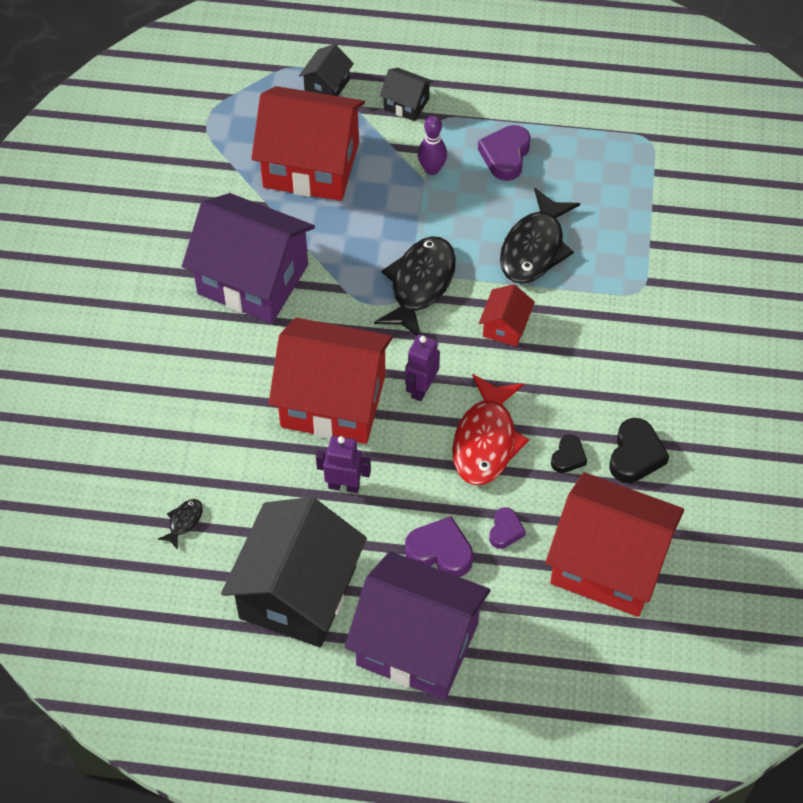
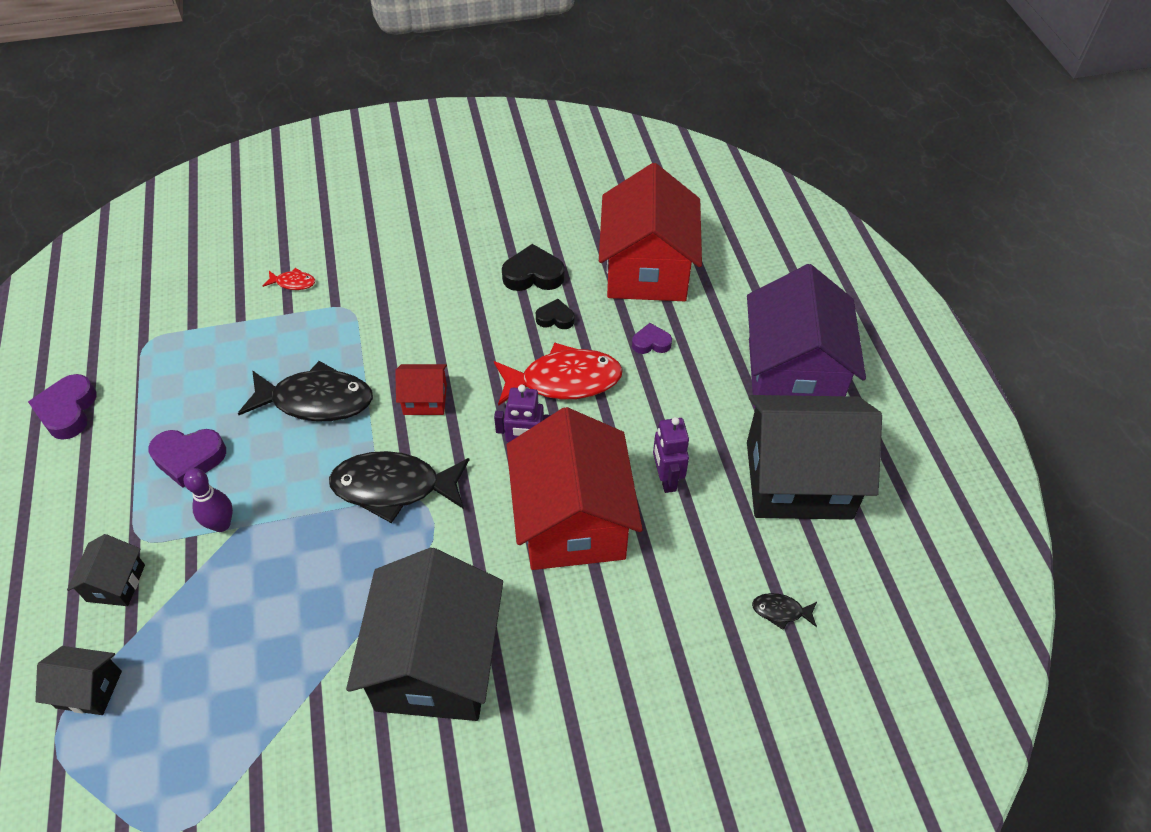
camera: 110 degrees left, 5 degrees down
(253, 279) = (436, 663): purple house -> black house
(311, 165) = (236, 660): red house -> none
(440, 551) = (696, 383): purple heart -> purple heart (68, 411)
(690, 253) = (293, 283): none -> red fish

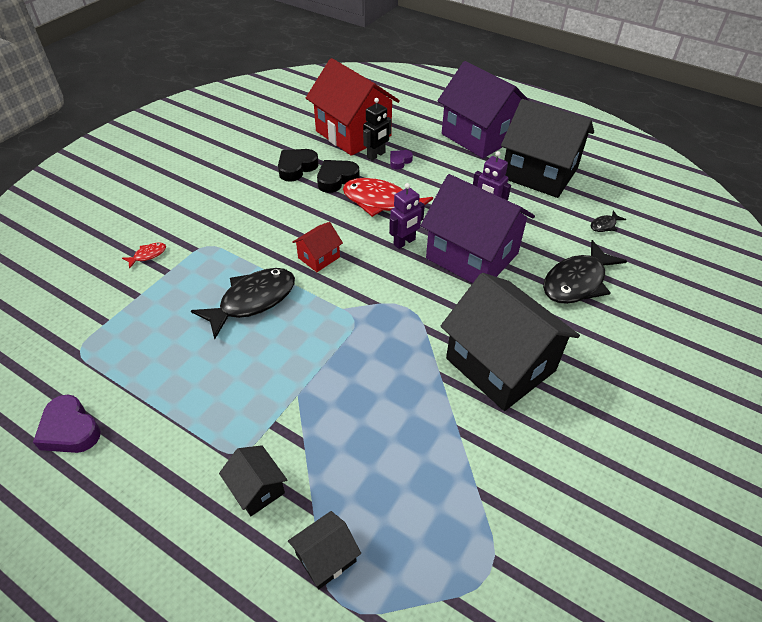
camera: 45 degrees left, 5 degrees down
(189, 458) = (209, 387): purple heart -> none
(221, 524) = (283, 402): purple bowling pin -> none
(394, 487) = (361, 307): black fish -> black fish (577, 282)
(555, 318) = (336, 179): black heart -> black heart, size x1.65
(564, 380) = (381, 202): red fish -> red fish turned 105 degrees counterclockwise
(572, 521) = (472, 256): red house -> purple house
(635, 316) = (376, 155): none -> black robot
(798, 479) = (539, 173): black house -> black house turned 75 degrees clockwise

